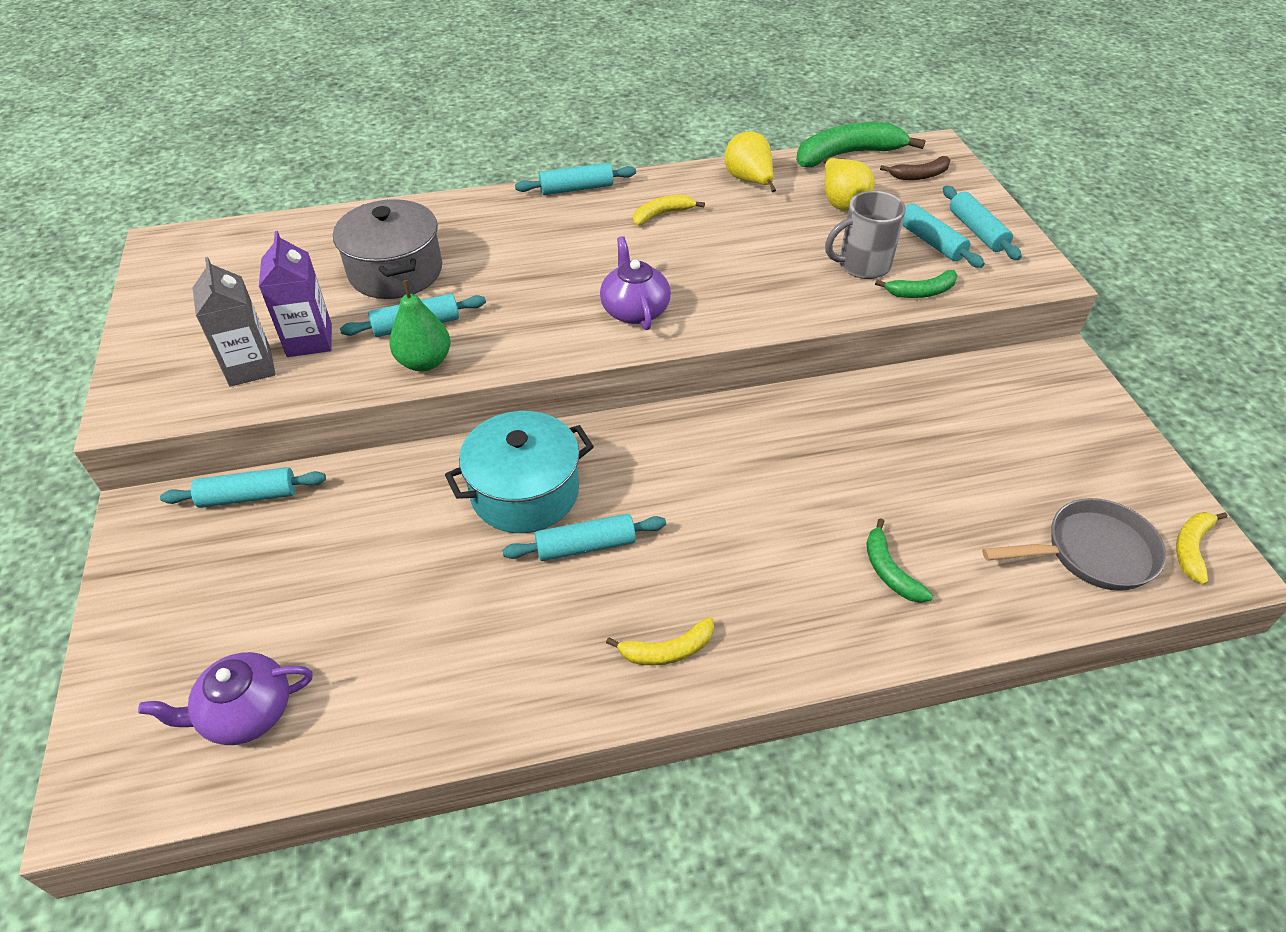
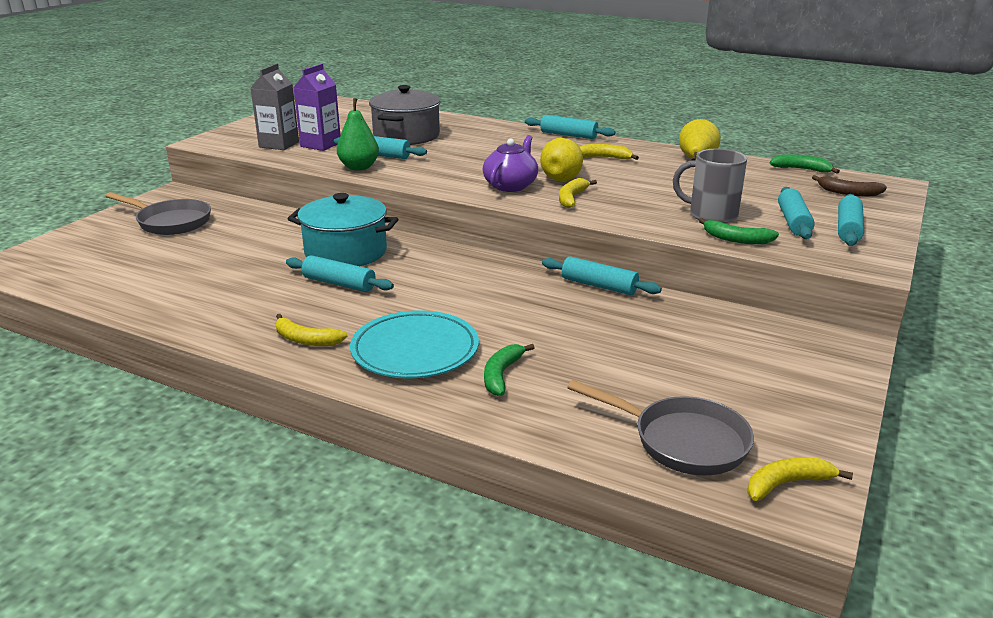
camera: 40 degrees right, 20 degrees down
(225, 569) = (170, 222): none -> grey pan
(246, 712) = (95, 267): purple teapot -> none
(248, 496) = (222, 204): turquoise rolling pin -> turquoise rolling pin (599, 285)
(718, 301) = (571, 198): none -> yellow banana
(783, 591) = (415, 350): none -> turquoise plate
(842, 202) = (752, 186): yellow pear -> yellow pear (563, 177)
(847, 154) = (801, 169): green banana -> green banana, size x0.54

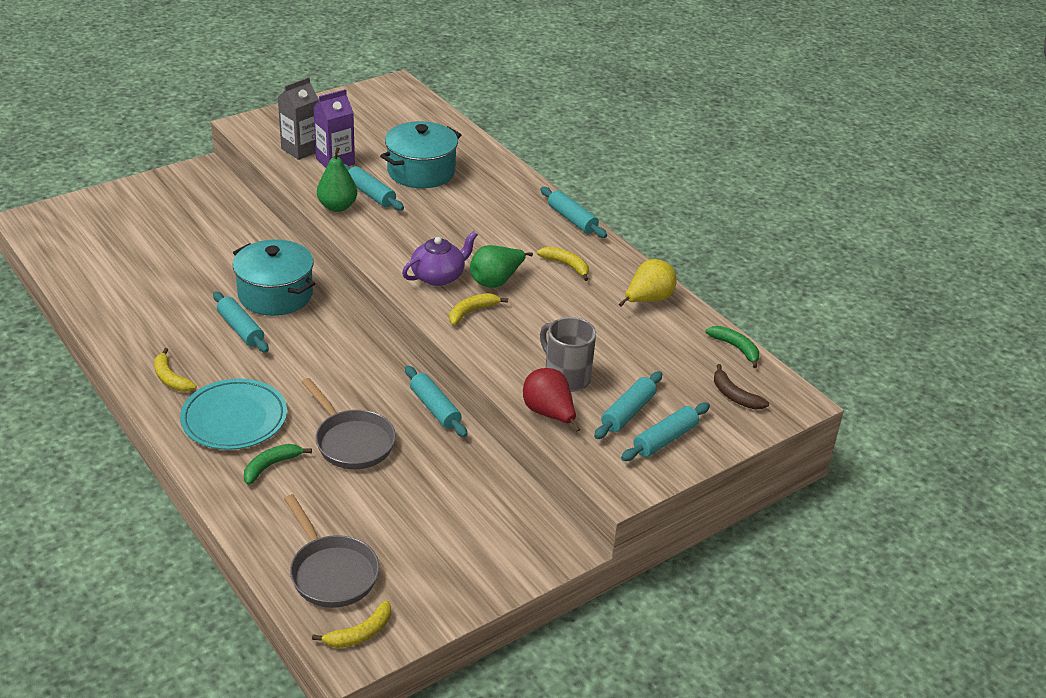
camera: 25 degrees right, 10 degrees up
(170, 222) = (174, 208): grey pan -> grey pan (352, 441)
(406, 136) = (421, 171): grey pot -> turquoise pot
(563, 177) = (496, 281): yellow pear -> green pear
(736, 239) = (549, 414): green banana -> red pear
(787, 484) = (360, 633): yellow banana -> yellow banana turned 135 degrees clockwise

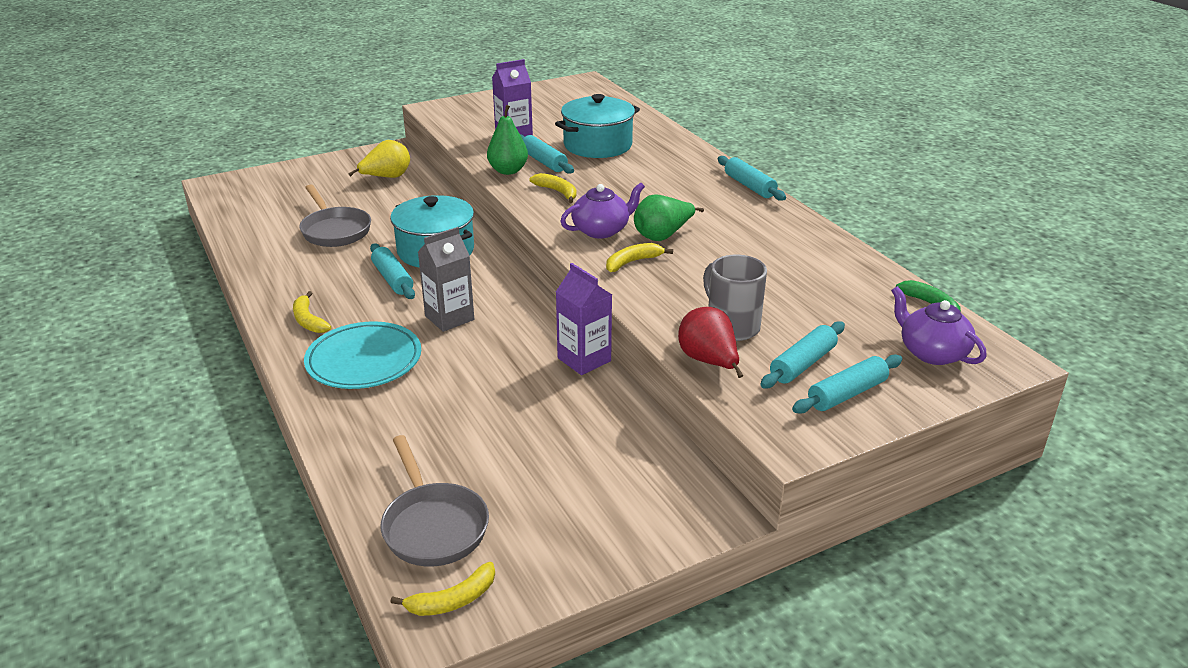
camera: 10 degrees right, 5 degrees down
(271, 466) = (391, 408): green banana -> none
(301, 149) = (482, 127): grey carton -> grey carton (449, 318)
(352, 441) = (486, 388): grey pan -> grey pan (335, 230)
(435, 408) = (584, 359): turquoise rolling pin -> purple carton
(566, 265) = (740, 224): yellow banana -> yellow banana (557, 192)
(648, 300) = (829, 257): yellow pear -> yellow pear (386, 177)
(734, 396) = (932, 352): brown banana -> purple teapot

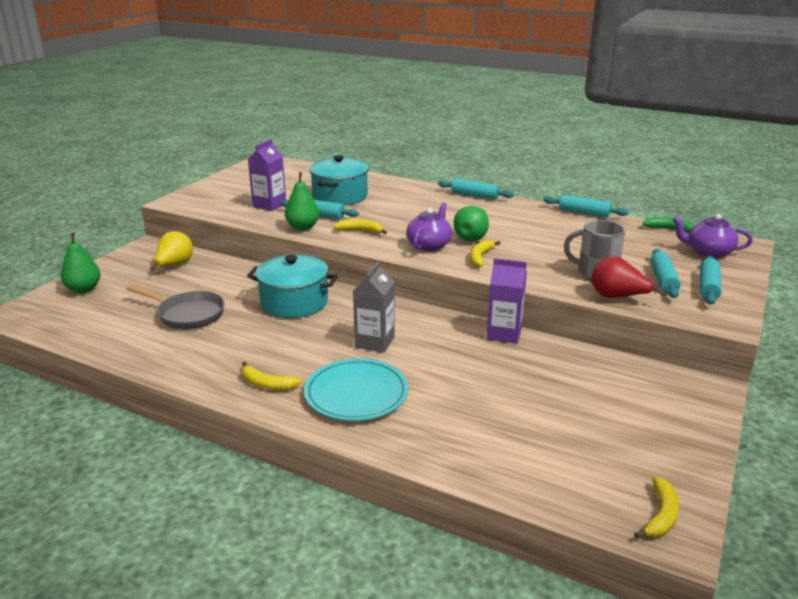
camera: 35 degrees left, 5 degrees down
(290, 178) = (84, 289): none -> green pear
(393, 279) = (291, 332): turquoise rolling pin -> turquoise rolling pin (584, 213)
(433, 526) = (576, 477): grey pan -> none

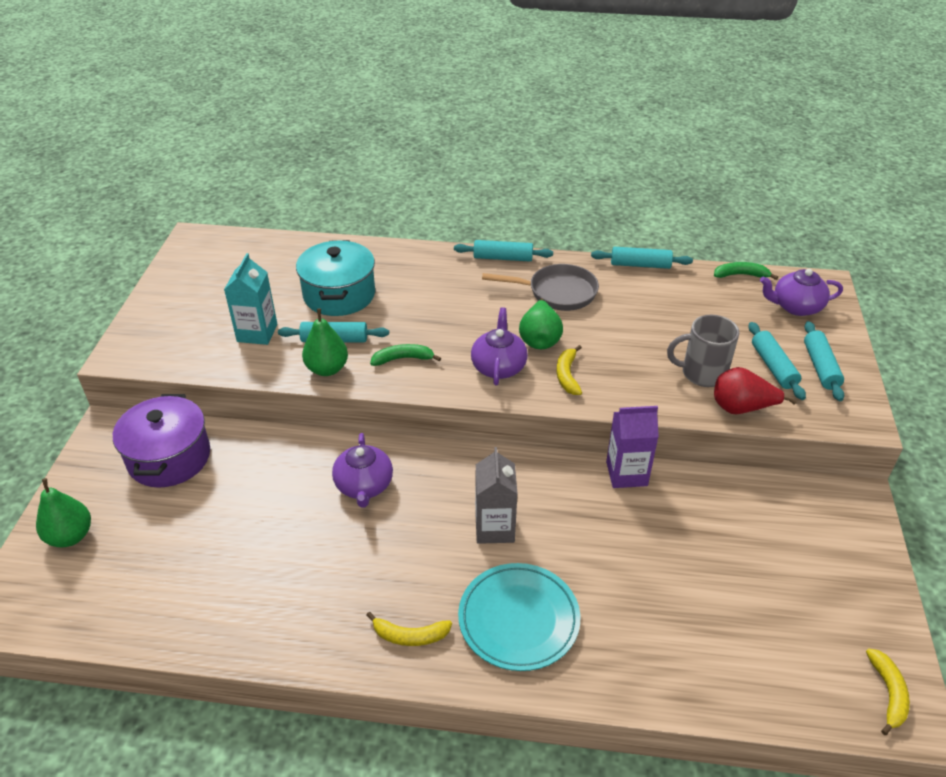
camera: 20 degrees left, 15 degrees up
(174, 265) = (169, 457): yellow pear -> purple pot
(187, 314) = (242, 544): grey pan -> grey pan (557, 292)
(269, 205) = (257, 333): purple carton -> turquoise carton
(294, 302) = (364, 486): turquoise pot -> purple teapot
(360, 231) = (403, 359): yellow banana -> green banana

